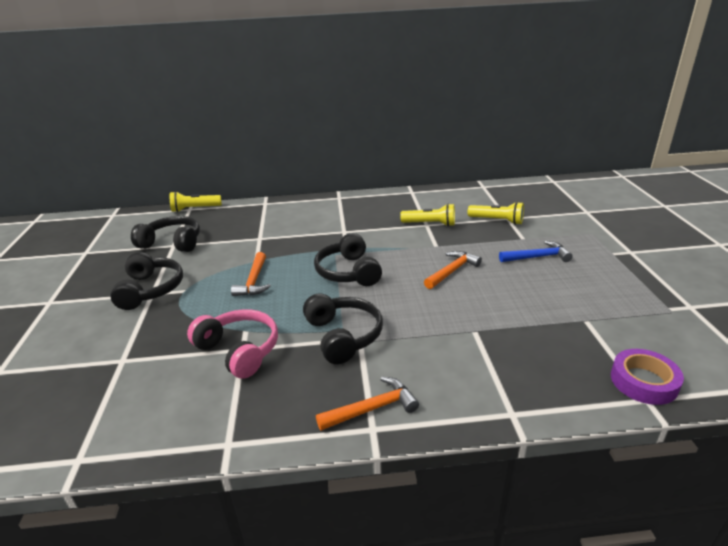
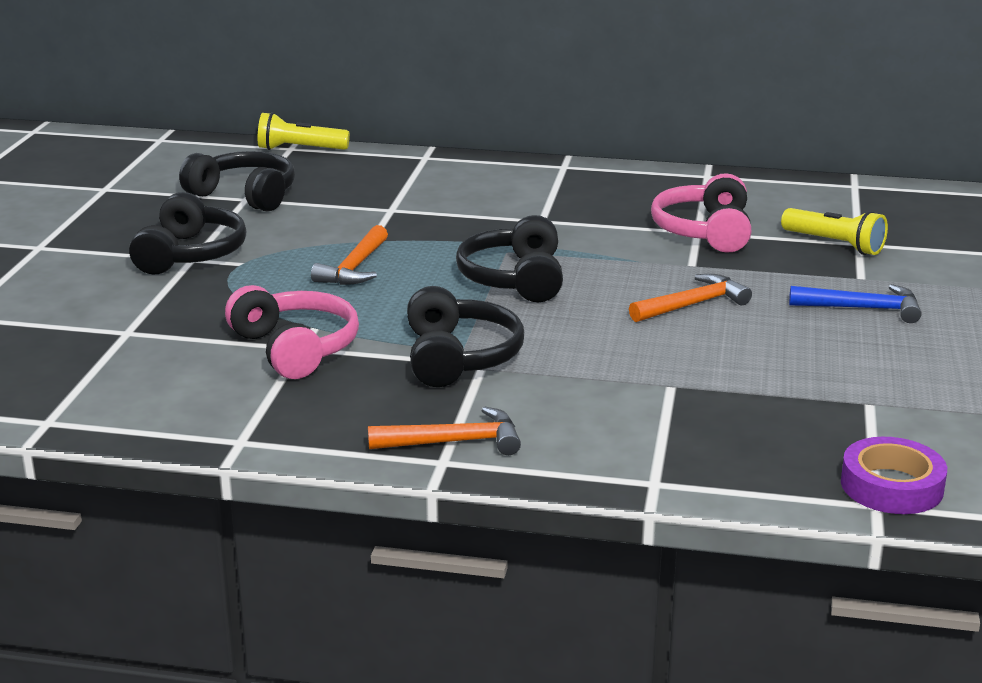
camera: 15 degrees right, 5 degrees down
(430, 224) = (704, 231): yellow flashlight -> pink headphones

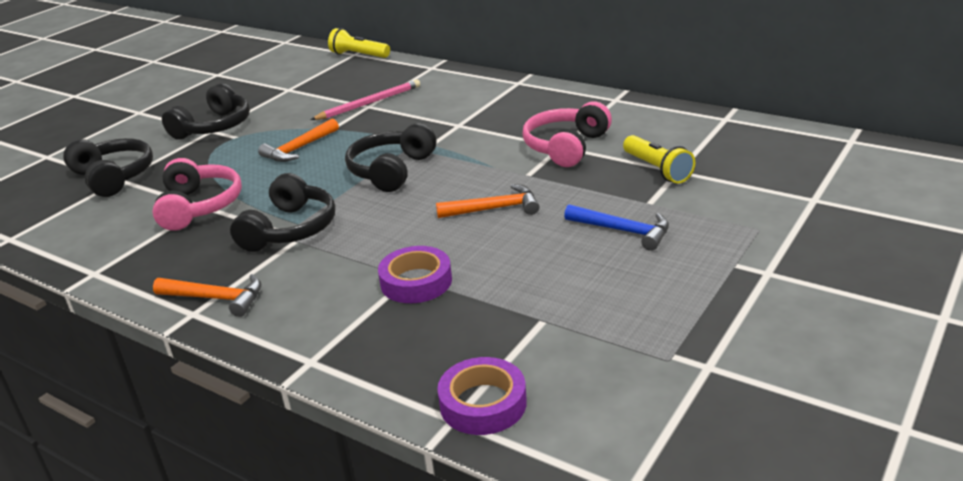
camera: 25 degrees right, 5 degrees up
(245, 195) = (291, 86): black headphones -> black headphones (114, 177)
(389, 206) = (369, 103): none -> pink pencil
(686, 388) = (416, 281): none -> purple tape

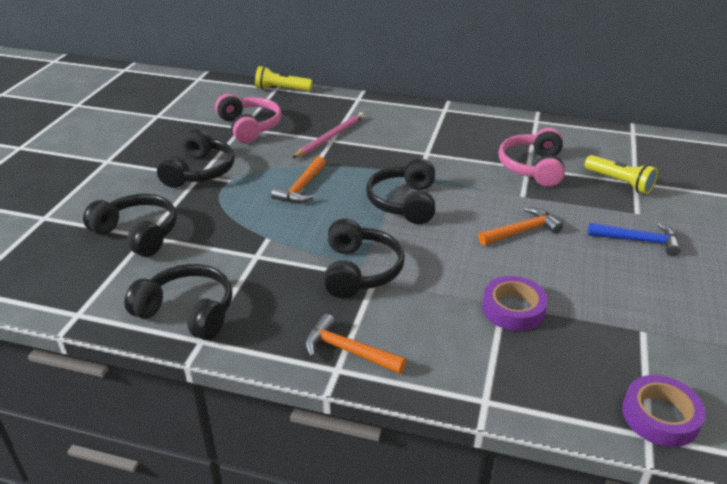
camera: 20 degrees left, 5 degrees up
(102, 247) = (188, 312): none -> black headphones
(199, 206) = (253, 256): pink headphones -> pink headphones (249, 127)
(216, 298) = (348, 351): orange hammer -> orange hammer turned 150 degrees counterclockwise

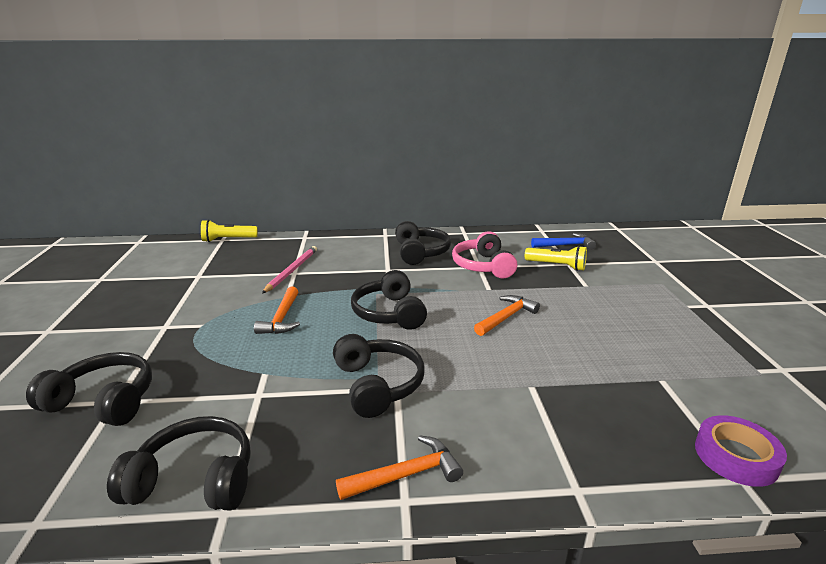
camera: 20 degrees left, 10 degrees down
(200, 171) = (164, 322): black headphones -> black headphones (420, 252)
(249, 127) = (206, 274): pink headphones -> none
(348, 351) = (406, 474): orange hammer -> orange hammer turned 150 degrees clockwise
(513, 309) = (543, 387): purple tape -> none
(638, 241) = (603, 306): blue hammer -> blue hammer (565, 245)

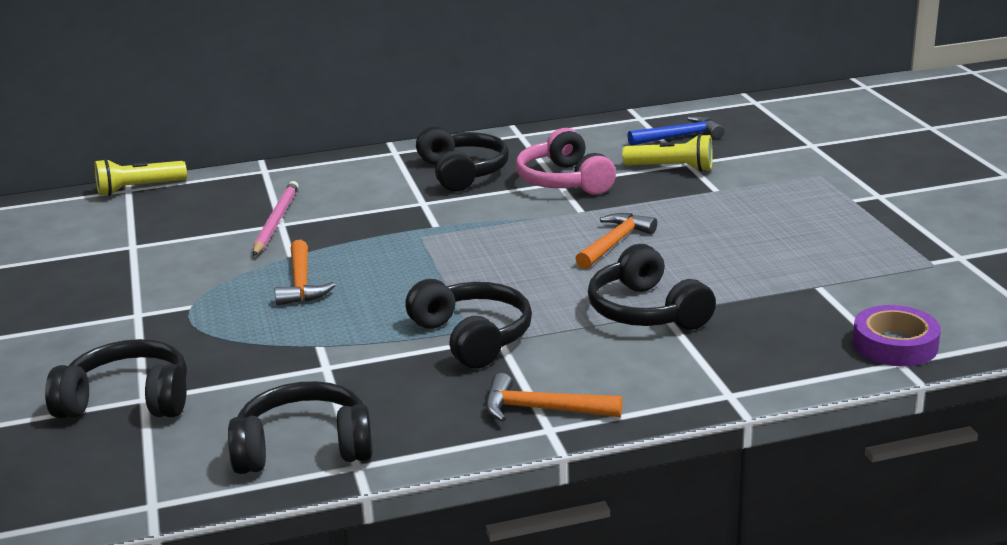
camera: 10 degrees left, 0 degrees up
(389, 313) = (451, 258): black headphones -> black headphones (646, 311)
(406, 474) = (542, 409): orange hammer -> orange hammer turned 135 degrees counterclockwise

